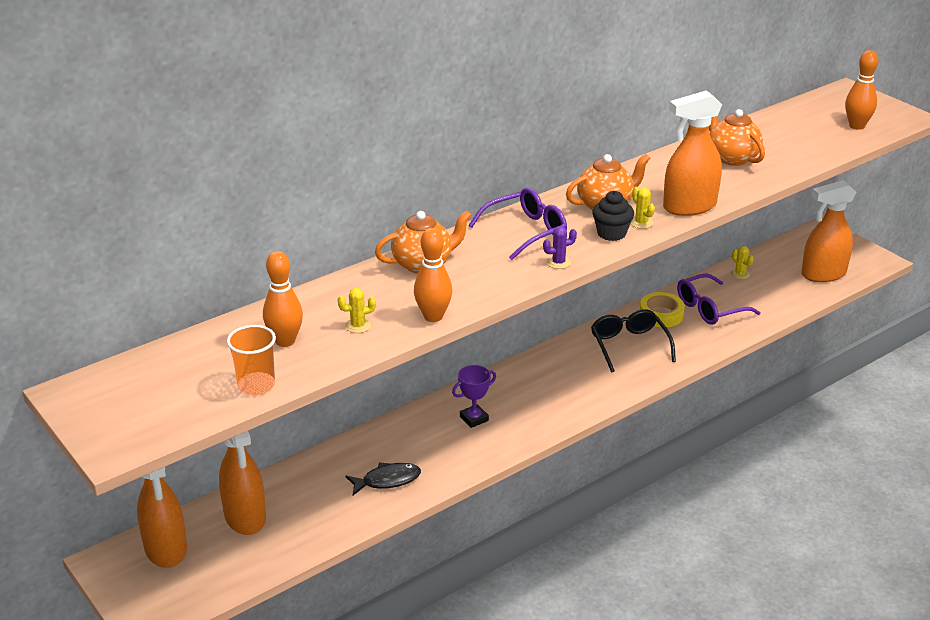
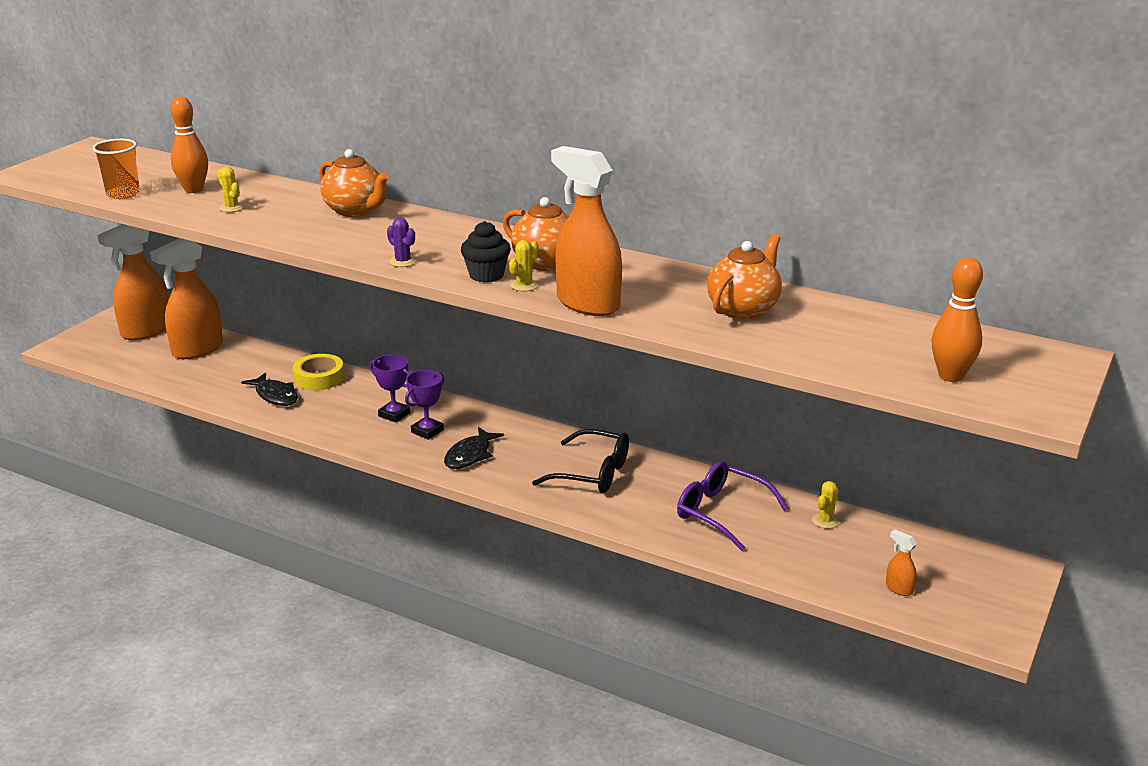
camera: 65 degrees right, 5 degrees down
(433, 316) = (264, 230): orange bowling pin -> none
(514, 407) = (427, 431): none -> purple trophy
(526, 231) = (455, 238): purple glasses -> none
(567, 394) = (470, 455): none -> black fish
(629, 345) = (593, 473): black glasses -> black glasses turned 60 degrees clockwise
(661, 314) = (675, 482): yellow tape -> yellow tape (319, 378)
(823, 274) = (899, 588): orange spray bottle -> orange spray bottle, size x0.41

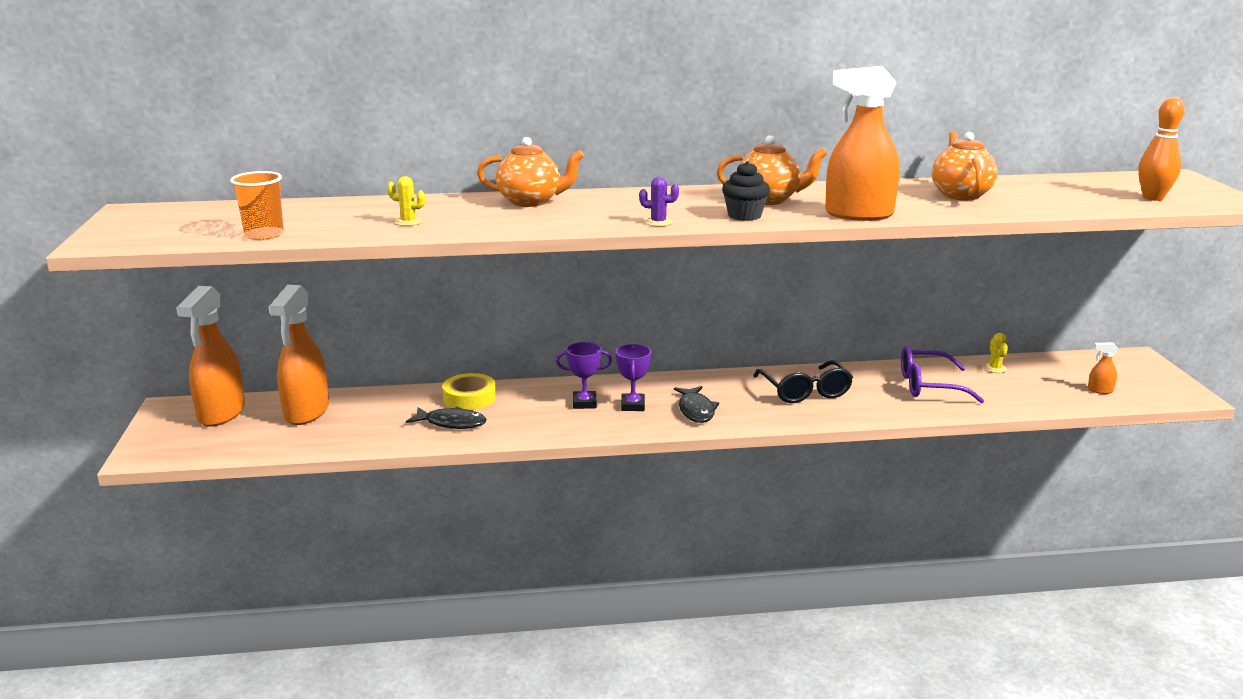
camera: 35 degrees left, 5 degrees down
(193, 190) = (334, 218): orange bowling pin -> none
(524, 285) = (787, 215): yellow cactus -> none
(593, 473) = (805, 391): black glasses -> black glasses turned 90 degrees clockwise

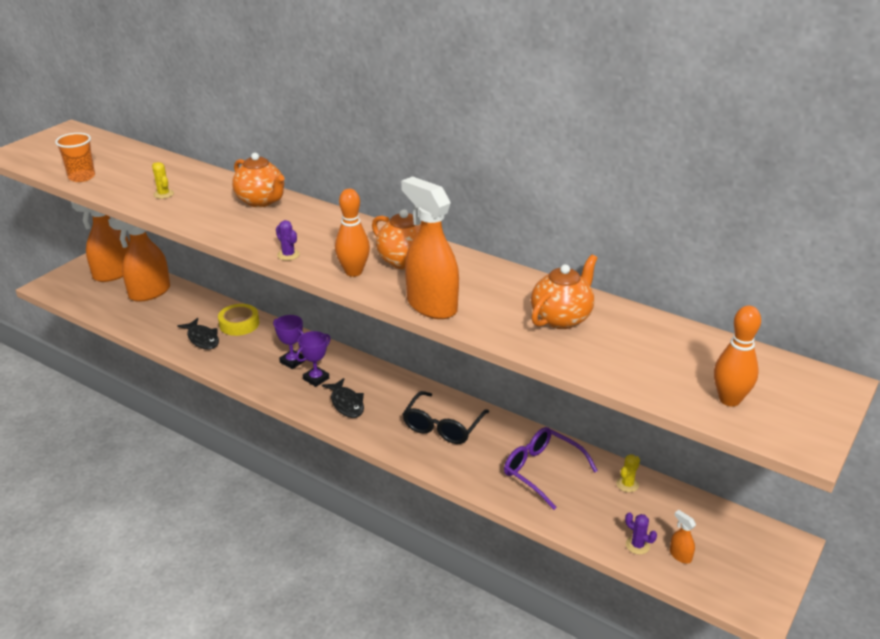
camera: 40 degrees right, 10 degrees up
(696, 410) = (346, 403): black fish -> black fish turned 60 degrees counterclockwise
(744, 216) = (353, 272): black cupcake -> orange bowling pin
(1067, 397) = (637, 545): none -> purple cactus

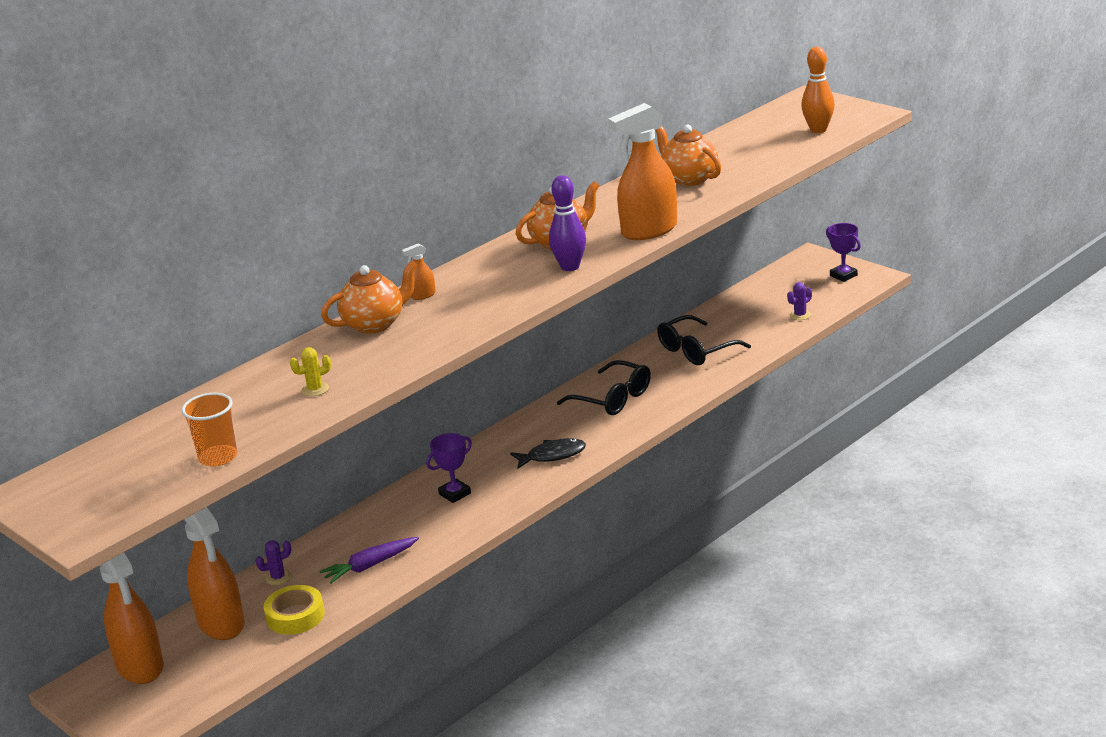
camera: 75 degrees left, 5 degrees down
(202, 339) = (370, 566): black fish -> purple carrot
(239, 324) = (349, 538): yellow tape -> yellow tape (295, 616)
(288, 255) = (518, 301): purple cactus -> purple cactus (278, 577)
(316, 379) = (497, 476): purple trophy -> purple trophy (843, 275)
(353, 272) = (570, 267): orange bowling pin -> purple bowling pin
(541, 471) = (696, 350): purple glasses -> black glasses
(627, 484) = (725, 312): yellow cactus -> none
(680, 555) = (814, 299): orange spray bottle -> orange spray bottle (423, 295)

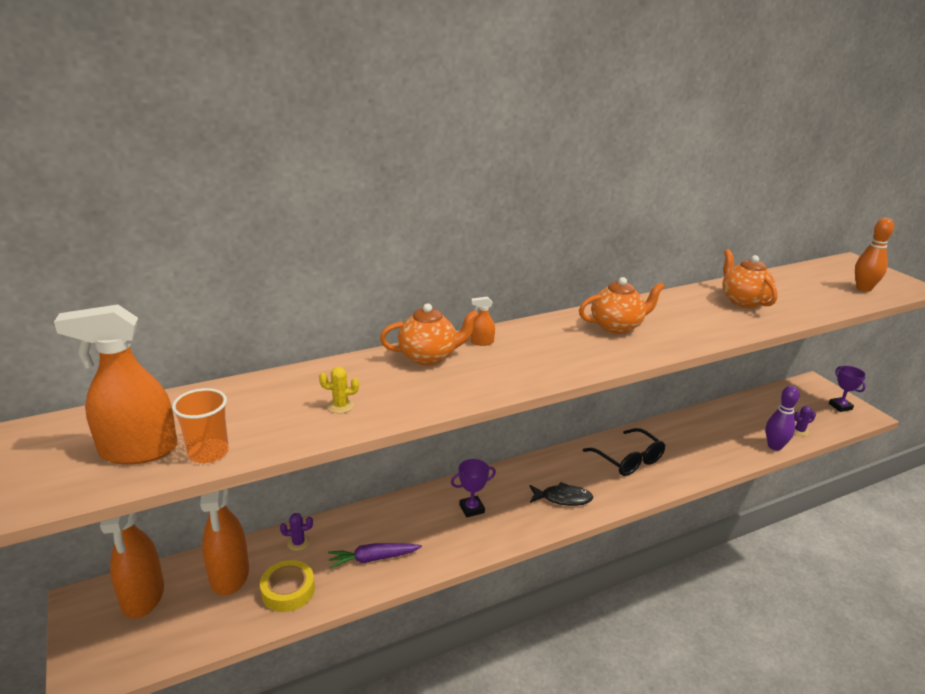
camera: 15 degrees right, 0 degrees up
(570, 267) = (618, 351): purple bowling pin -> purple bowling pin (774, 446)
(648, 230) = (698, 337): orange spray bottle -> orange spray bottle (138, 451)
(696, 350) = (707, 437): black glasses -> none

